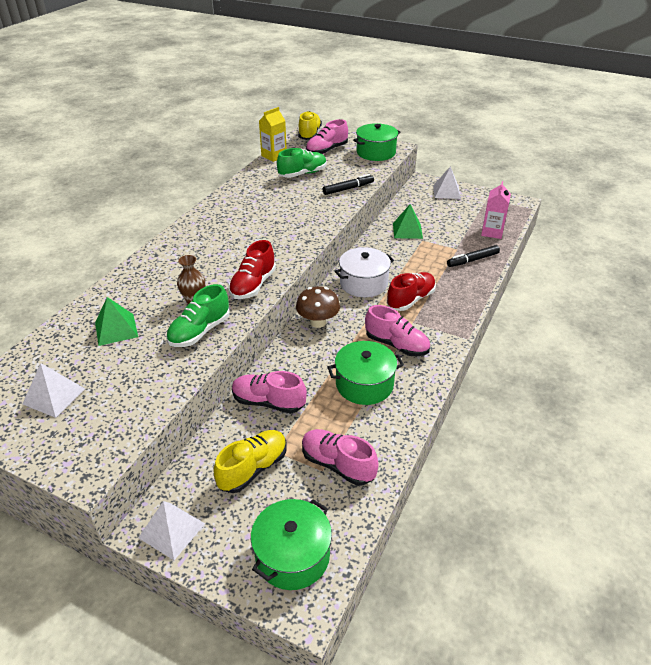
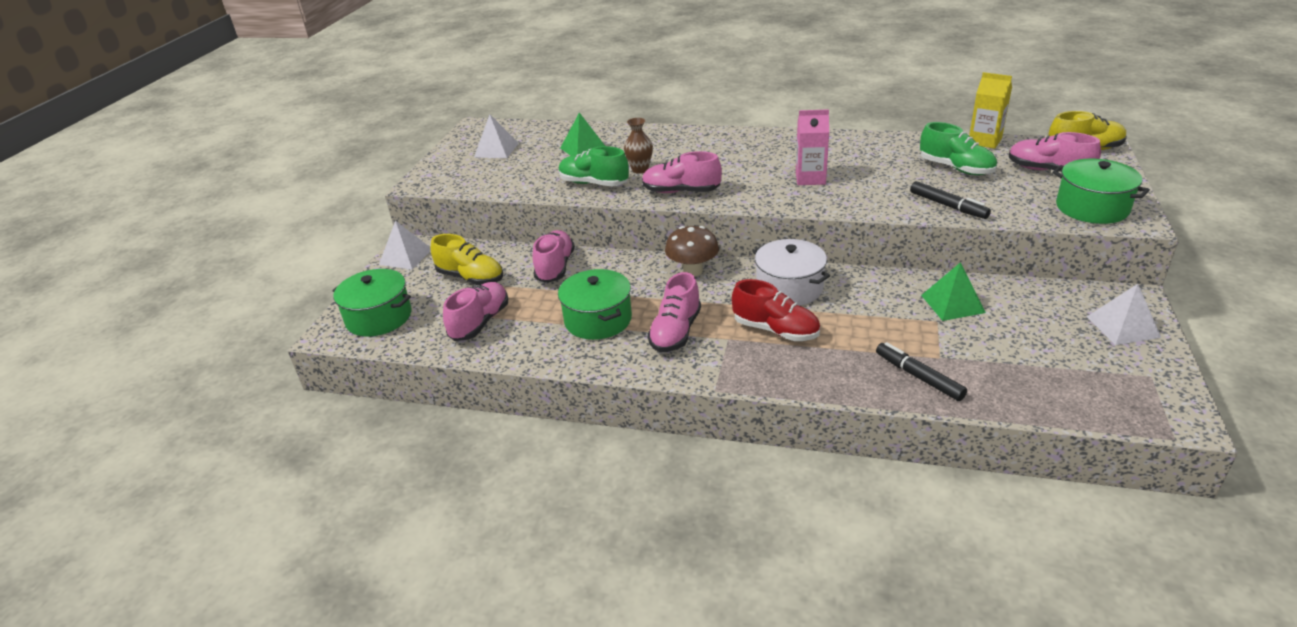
camera: 80 degrees right, 5 degrees down
(253, 285) = (681, 191): red shoe -> pink shoe
(492, 232) = (1028, 391): pink carton -> pink carton (810, 178)

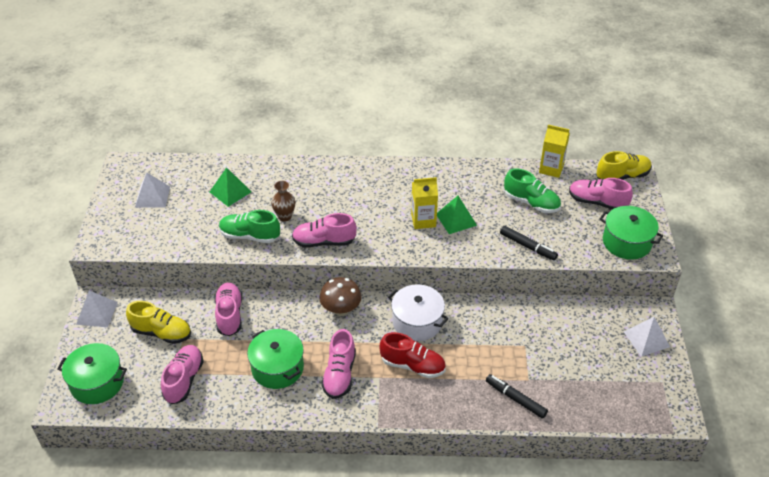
camera: 15 degrees left, 10 degrees up
(810, 178) = (423, 220): pink carton -> yellow carton
(952, 304) = (534, 327): green pyramid -> green pyramid (456, 219)

